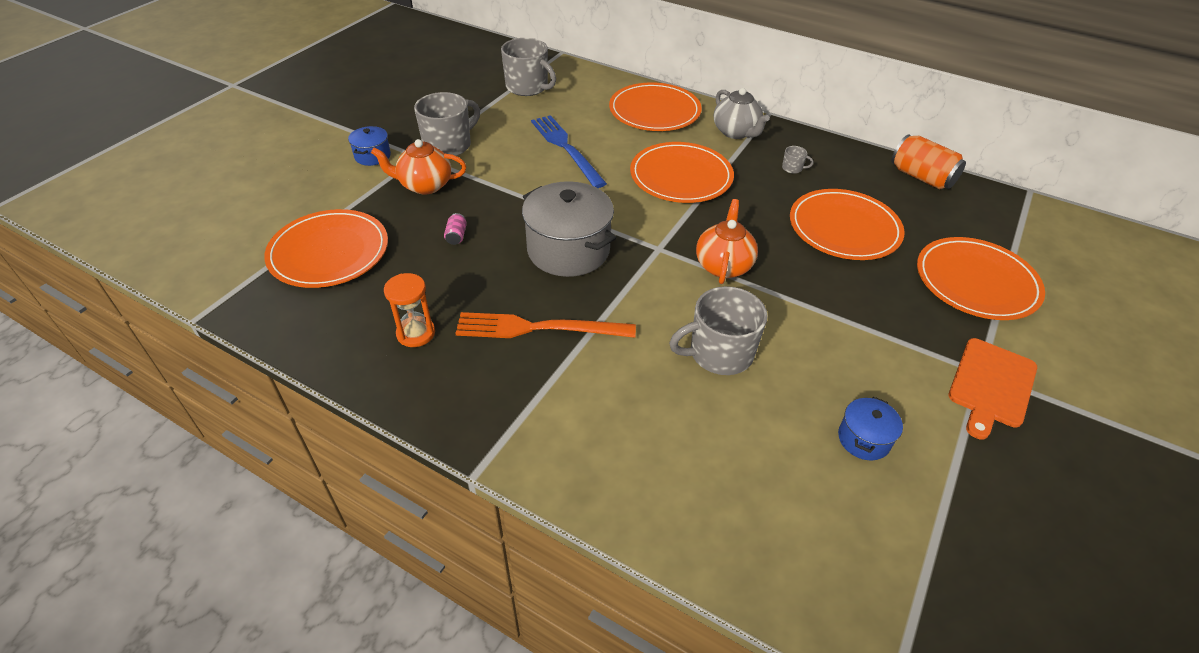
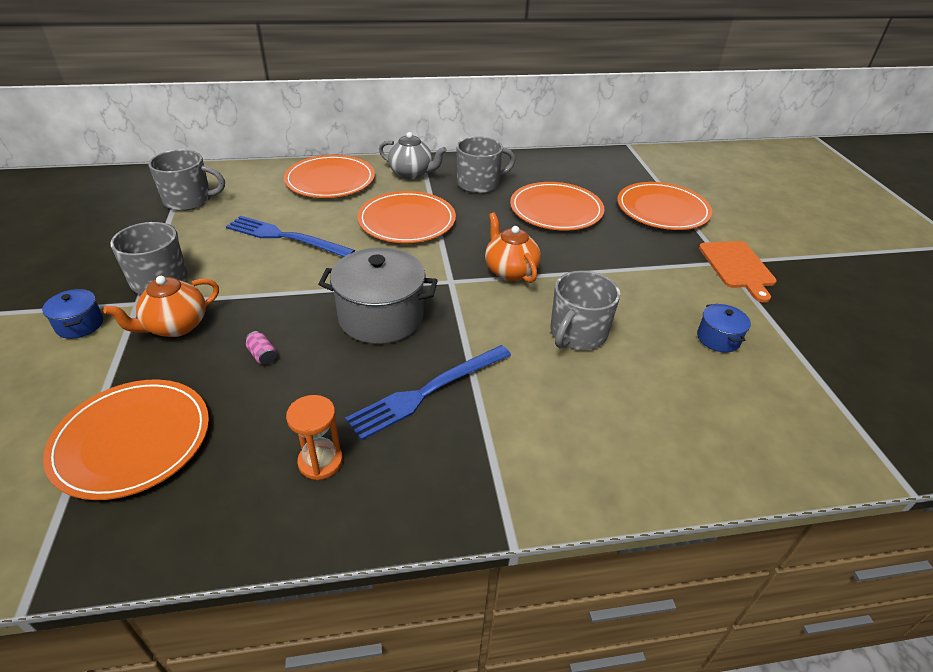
camera: 40 degrees left, 5 degrees down
(538, 328) = (427, 392): orange fork -> blue fork
(792, 168) = (479, 184): grey mug -> grey mug, size x2.37
(921, 177) = (563, 159): orange can -> none

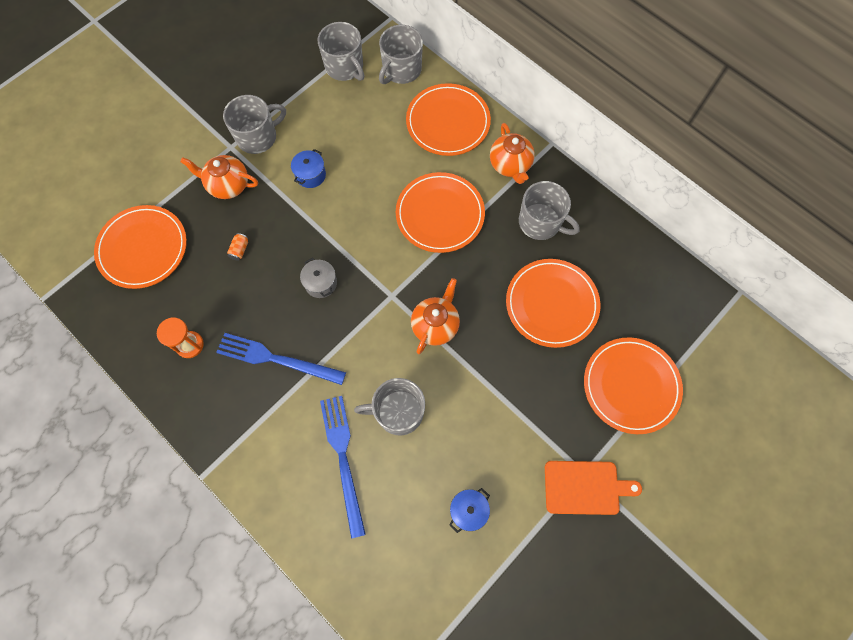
camera: 55 degrees right, 30 degrees up
(80, 325) = (194, 140): blue pot -> blue pot (310, 175)
(246, 178) = (401, 70): none -> grey mug
(262, 355) = (240, 250): pink can -> orange can
(285, 237) = (354, 159): blue fork -> blue fork (343, 459)
(381, 317) = (321, 283): grey pot -> grey pot, size x0.50
(411, 173) = (510, 165): grey teapot -> orange teapot
(737, 267) = (585, 487): orange cutting board -> orange cutting board turned 135 degrees counterclockwise

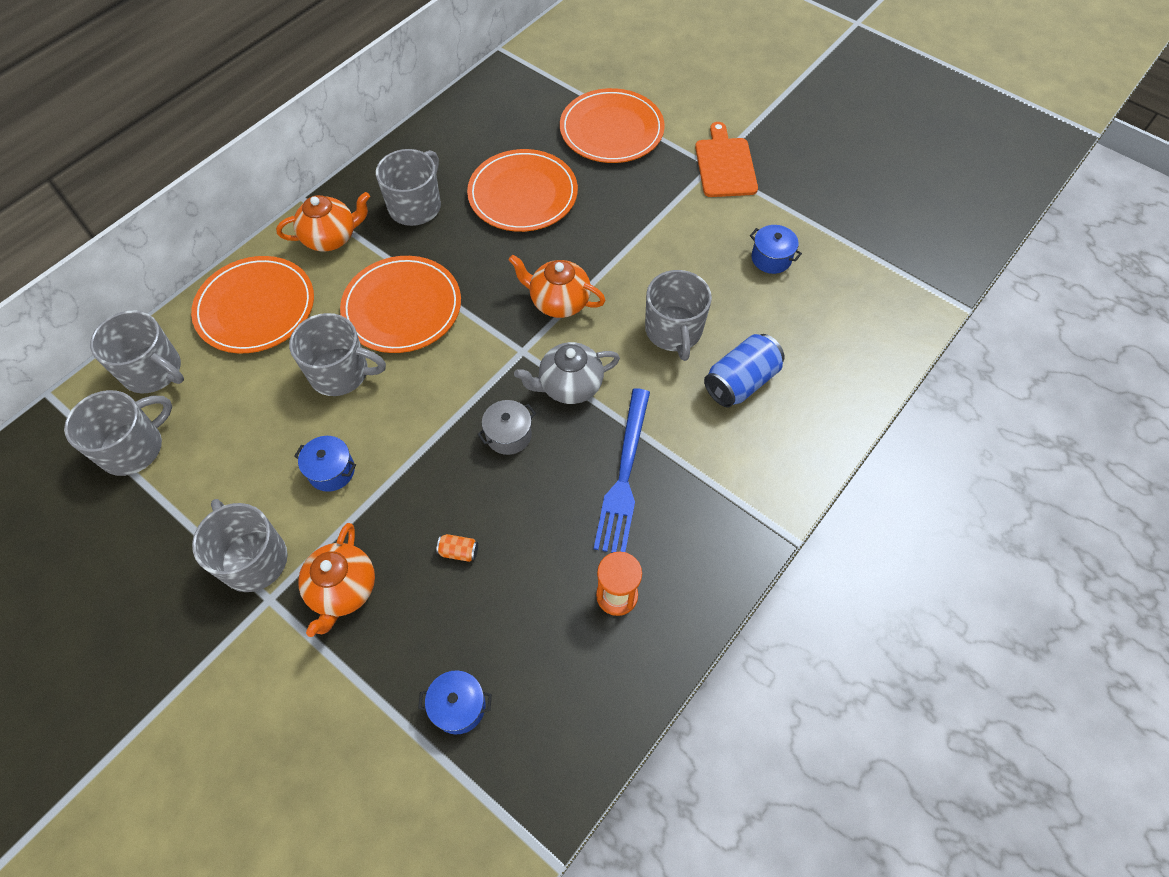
camera: 95 degrees left, 10 degrees down
(143, 248) = (458, 706): orange plate -> blue pot
(343, 459) = (741, 382): blue fork -> blue can
(356, 327) = (569, 386): none -> grey teapot
(386, 177) = (340, 373): none -> grey mug

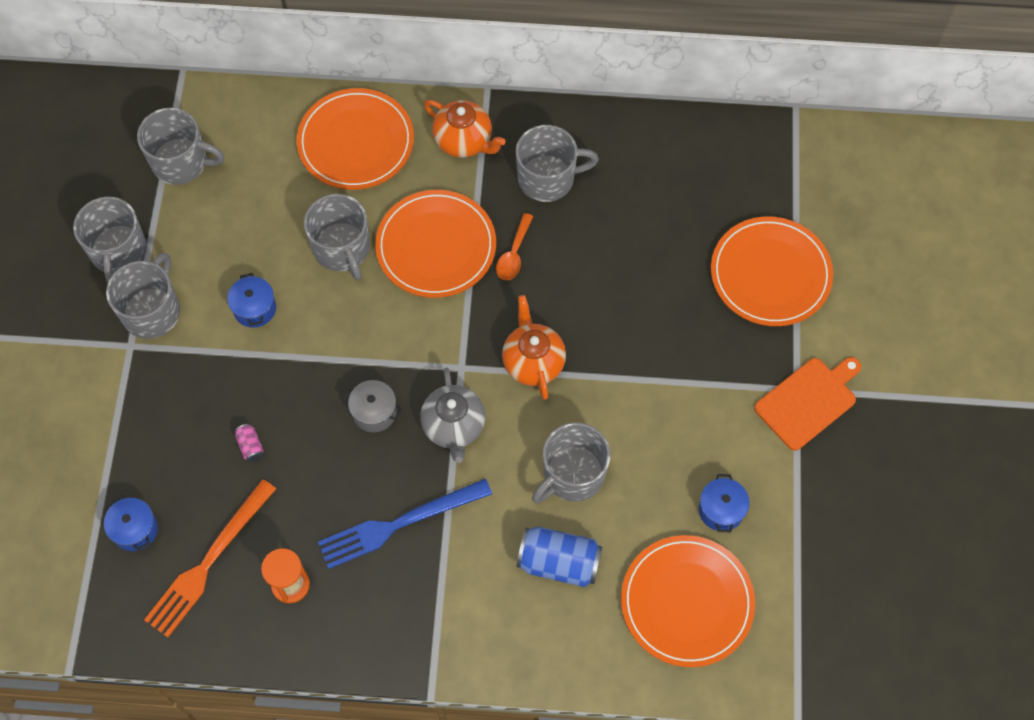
camera: 55 degrees right, 5 degrees up
(153, 371) = (250, 120): grey mug -> grey mug (118, 252)
(343, 590) = (168, 389): orange teapot -> none
(457, 262) = (514, 254): none -> orange spoon
(459, 551) = (250, 446): orange can -> pink can
(523, 194) = (629, 252): orange plate -> orange plate (687, 602)
(543, 655) = (209, 562): none -> orange fork
(569, 386) = (454, 427): grey teapot -> grey teapot turned 135 degrees counterclockwise

